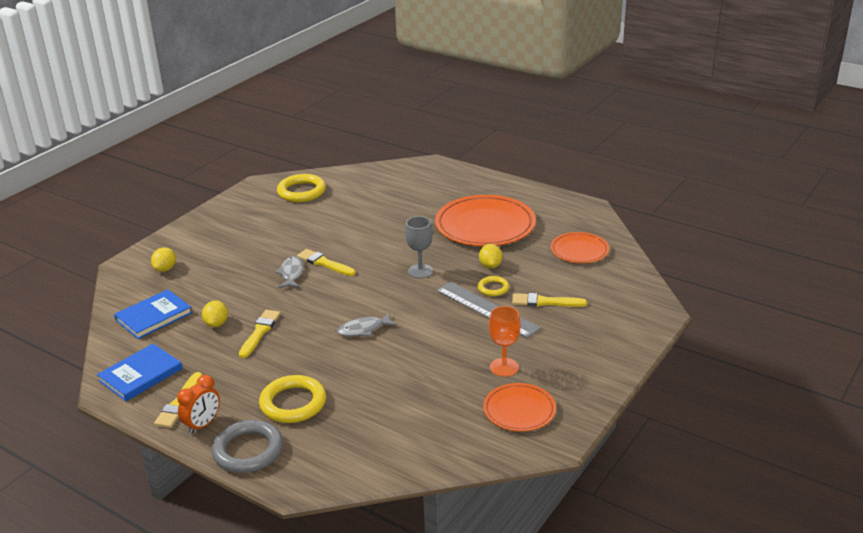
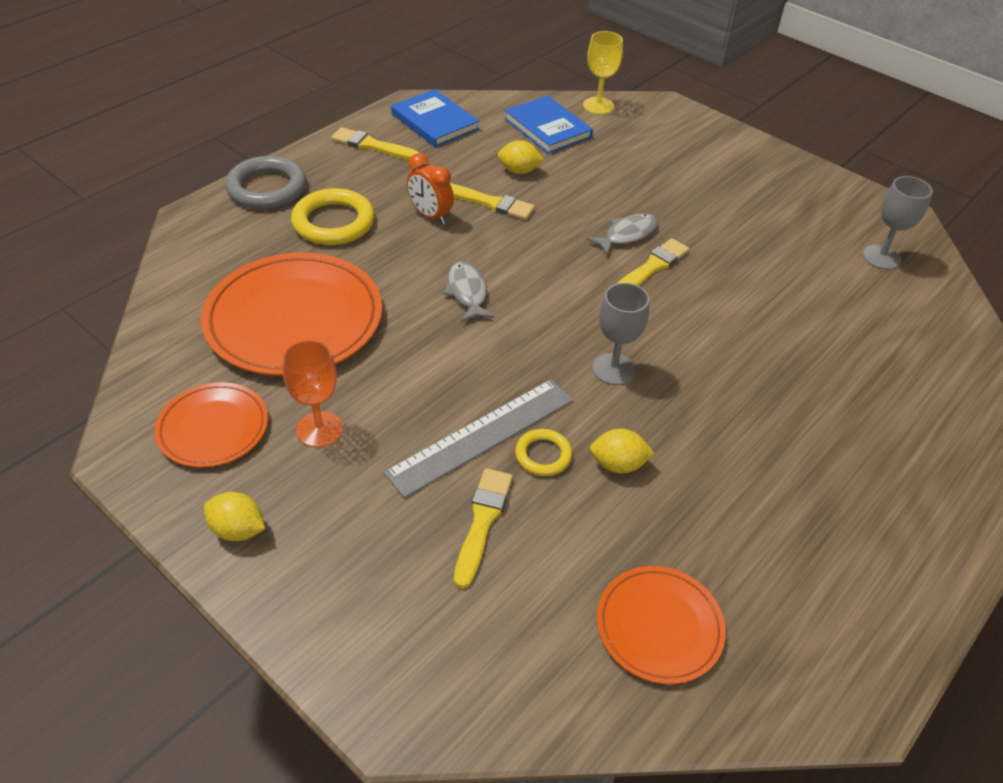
camera: 95 degrees right, 15 degrees up
(121, 296) = (598, 106): none -> yellow goblet
(165, 269) = (654, 134): yellow lemon -> yellow lemon (238, 530)
(202, 425) = (327, 160): orange clock -> orange clock (430, 215)
(291, 273) = (627, 235): grey fish -> grey fish turned 45 degrees counterclockwise
(301, 192) = (881, 257): yellow ring -> grey goblet
(485, 225) = (768, 482): orange plate -> orange plate (294, 319)

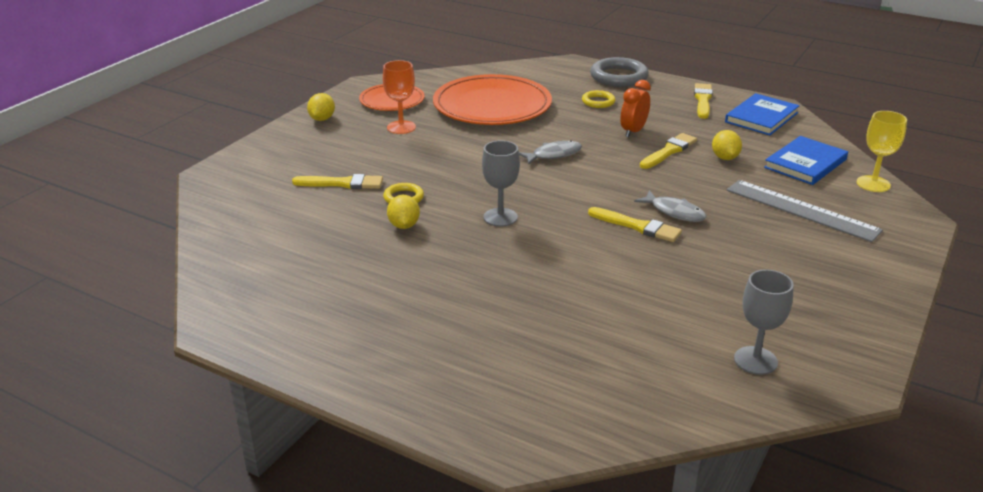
camera: 80 degrees right, 15 degrees down
(333, 222) = (598, 102): yellow ring -> yellow ring, size x0.55
(481, 435) = (414, 175): grey ruler -> grey ruler (801, 210)
(490, 203) = (669, 151): yellow brush -> yellow brush turned 150 degrees counterclockwise
(659, 626) = (271, 248): orange plate -> none

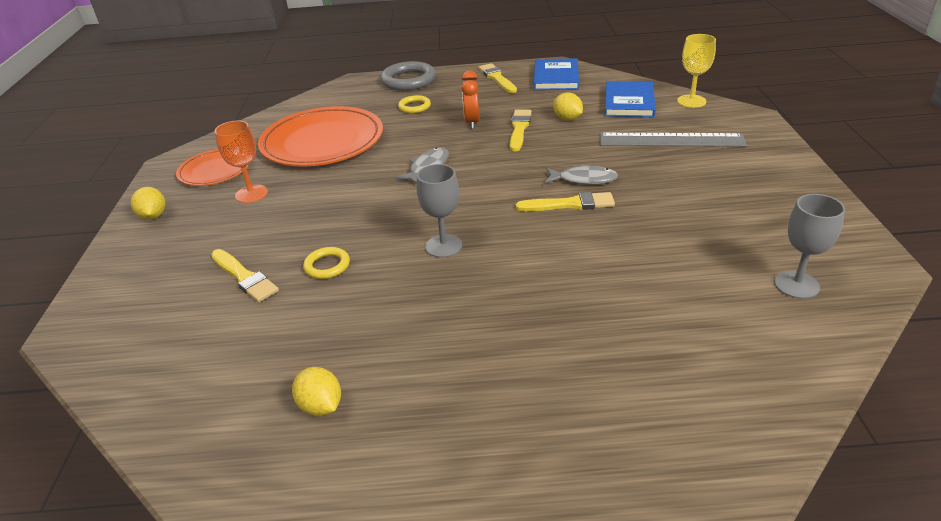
camera: 30 degrees left, 5 degrees up
(342, 183) = (244, 277): yellow brush -> yellow brush turned 75 degrees clockwise
(404, 225) = (357, 296): yellow lemon -> yellow lemon (321, 406)

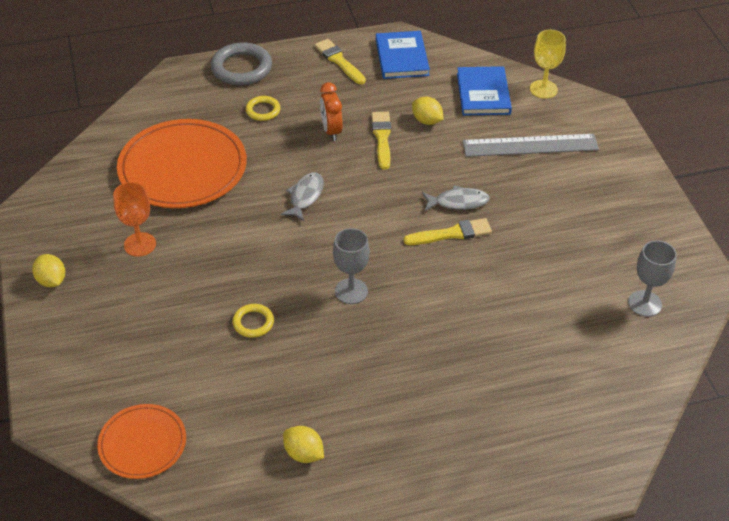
camera: 15 degrees left, 10 degrees up
(215, 170) = (84, 216): orange plate -> orange plate (142, 443)
(244, 277) = (182, 342): yellow brush -> none

